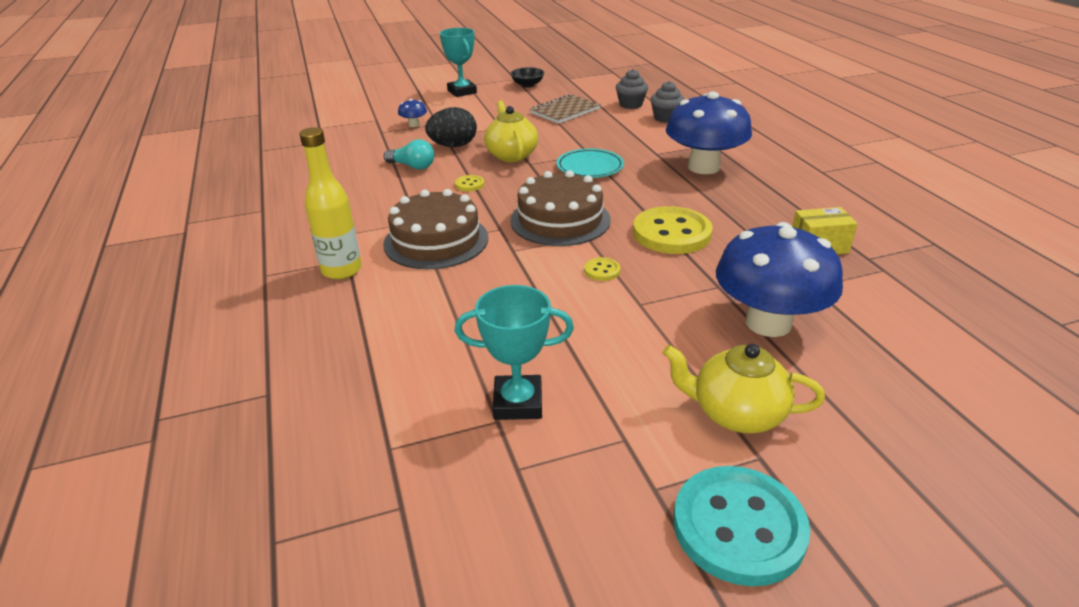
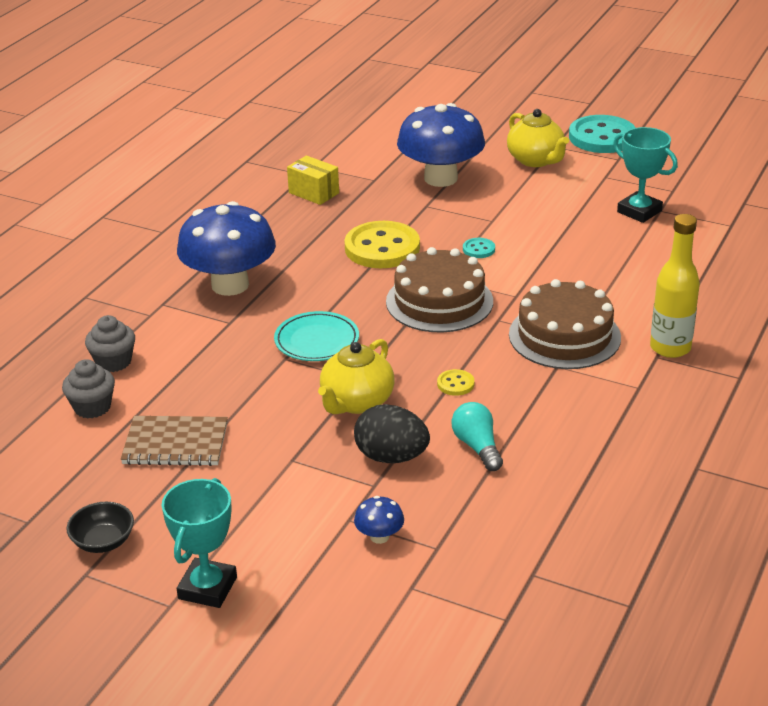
camera: 135 degrees left, 0 degrees up
(602, 270) = (478, 249): yellow button -> turquoise button

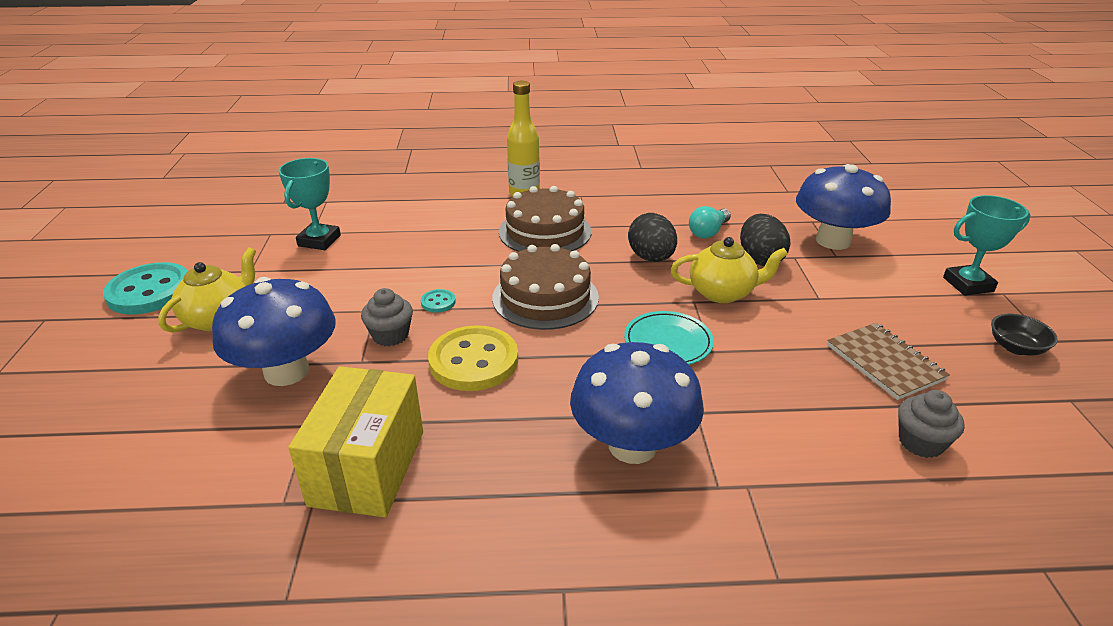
camera: 120 degrees left, 0 degrees up
(113, 362) = (849, 468): grey cupcake -> grey cupcake (390, 335)
(314, 193) = (368, 468): yellow box -> yellow box, size x1.82
(379, 537) = (833, 241): blue mushroom -> blue mushroom, size x2.47
(455, 384) = (651, 258): yellow button -> black egg

